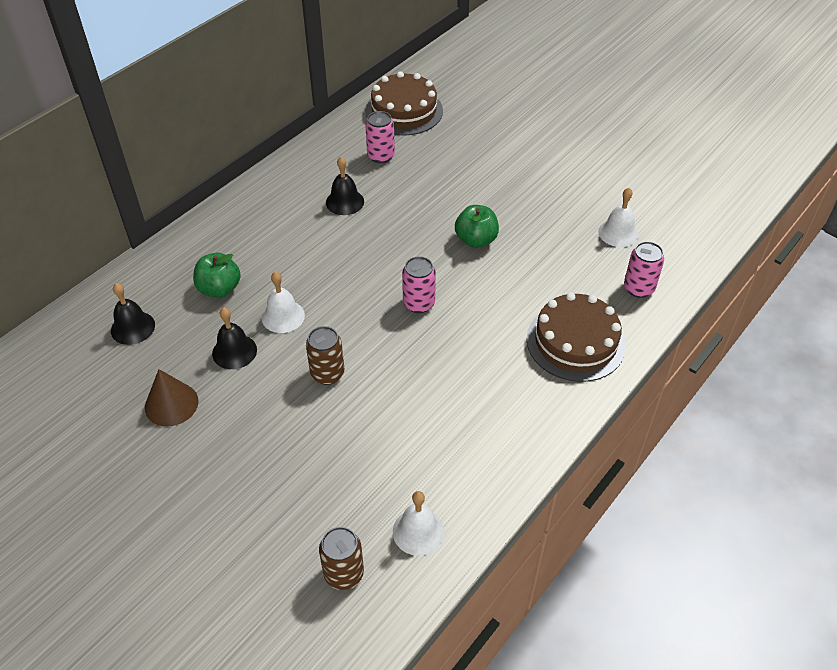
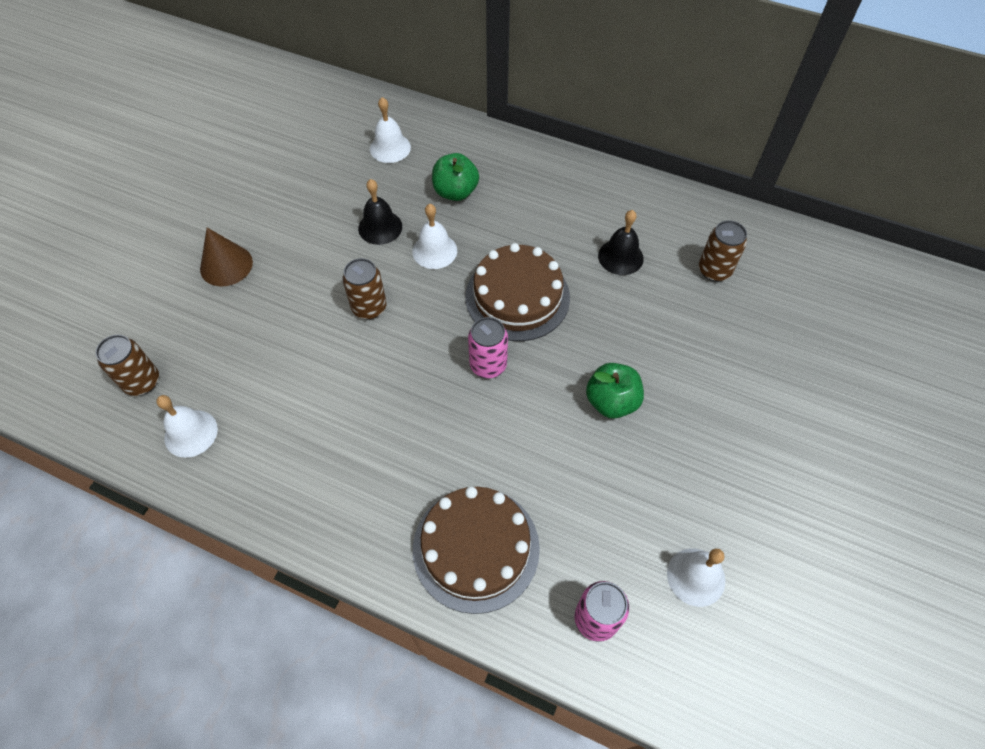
camera: 75 degrees right, 10 degrees up
(133, 327) = (390, 148): black bell -> white bell
(171, 404) = (309, 202): brown cone -> brown cone (226, 265)
(380, 156) = (714, 270): pink can -> brown can
(404, 111) = (812, 273): brown cake -> brown cake (517, 297)

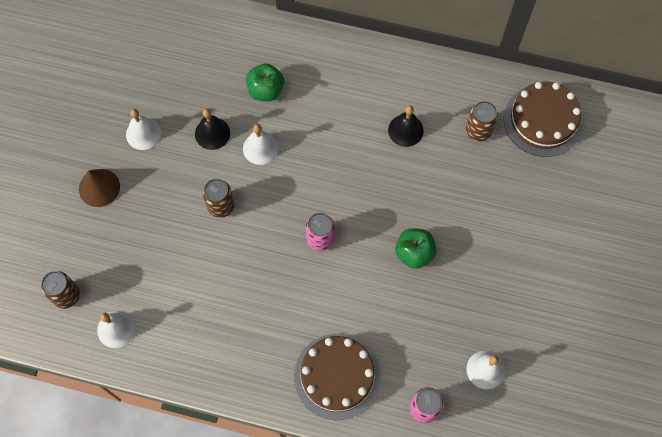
camera: 10 degrees left, 10 degrees up
(390, 148) = (202, 55): white bell -> white bell (143, 133)
(517, 297) = (332, 178): brown cake -> brown cake (543, 120)

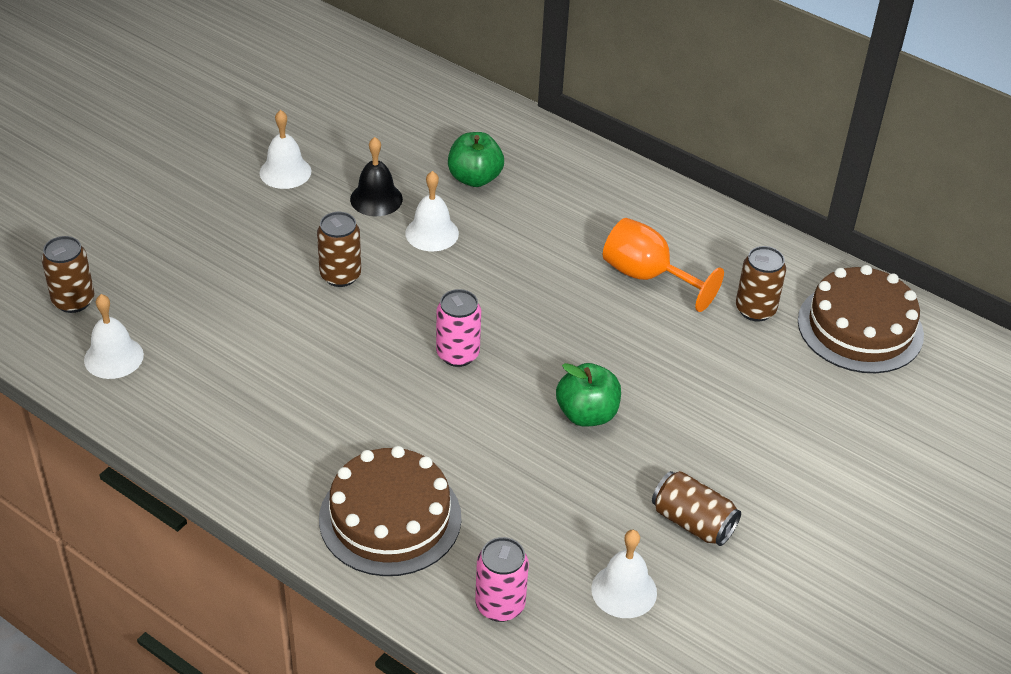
camera: 20 degrees right, 25 degrees down
(99, 187) = (192, 206): brown cone -> none
(405, 130) = (648, 276): black bell -> orange goblet
(504, 306) = (693, 522): none -> brown can

